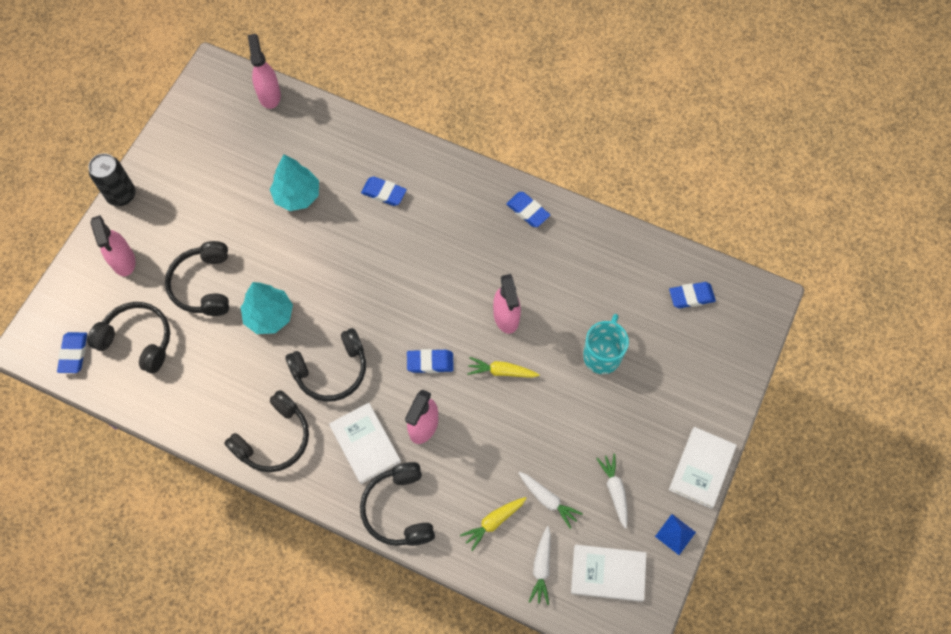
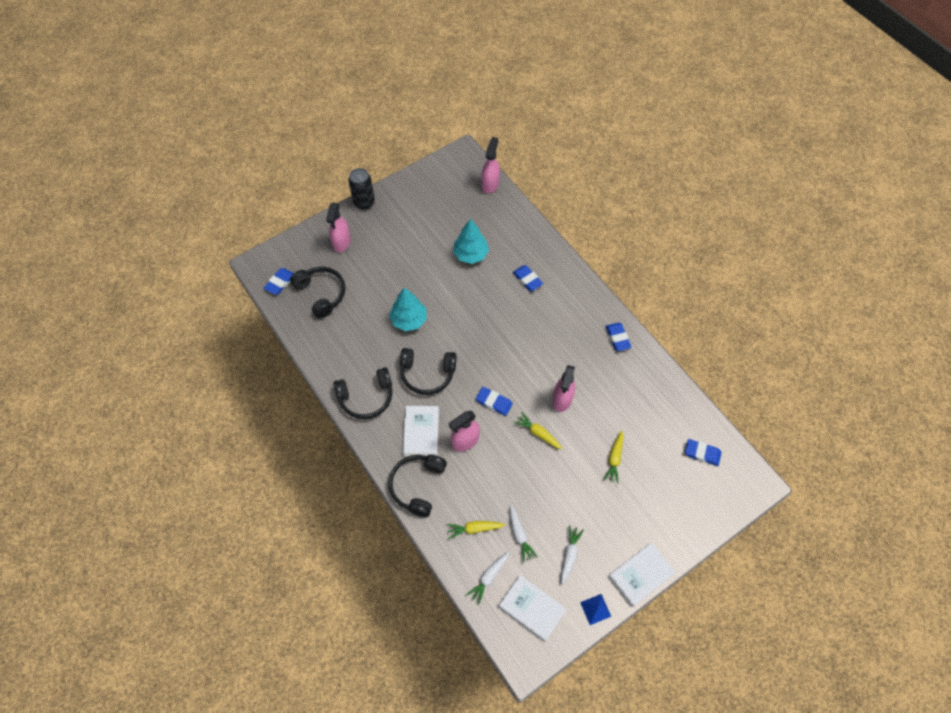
camera: 30 degrees right, 5 degrees down
(203, 285) = (380, 280): black headphones -> none
(602, 355) = (614, 459): turquoise mug -> yellow carrot

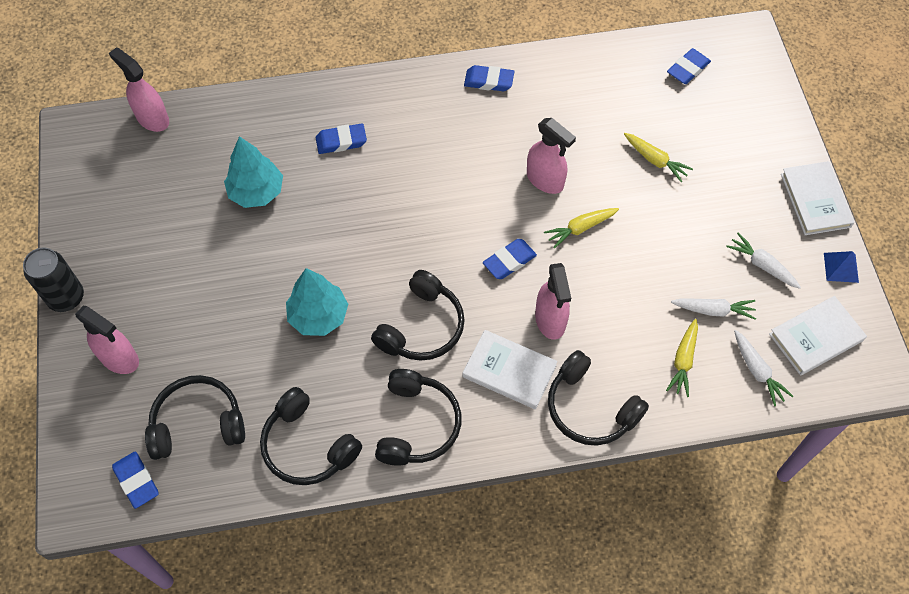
camera: 65 degrees left, 0 degrees up
(331, 349) = (307, 446): none -> black headphones

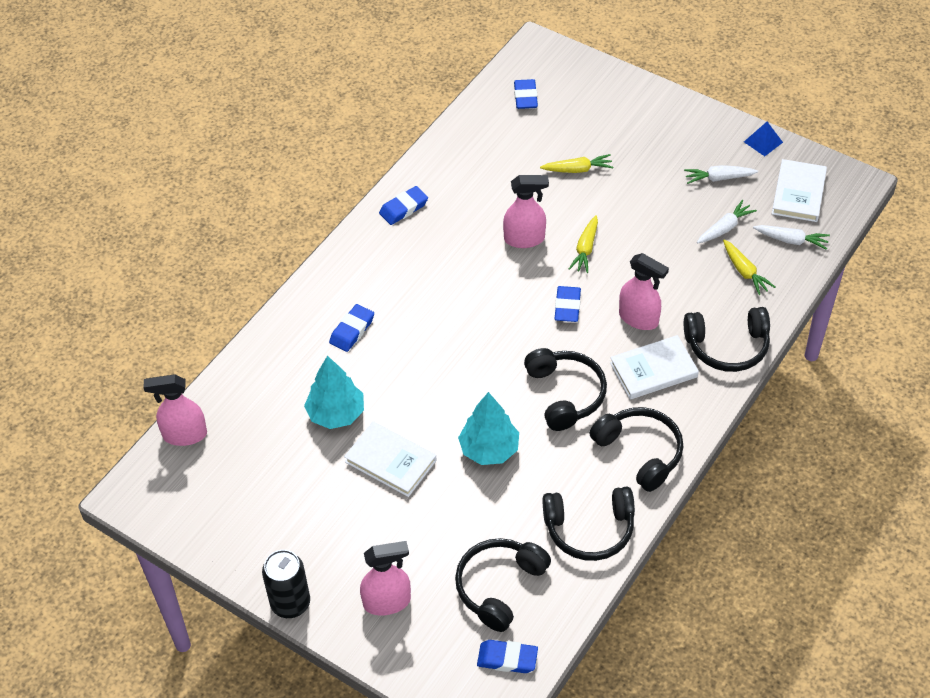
camera: 45 degrees left, 10 degrees down
(815, 200) = (701, 115): white book -> white book (390, 461)

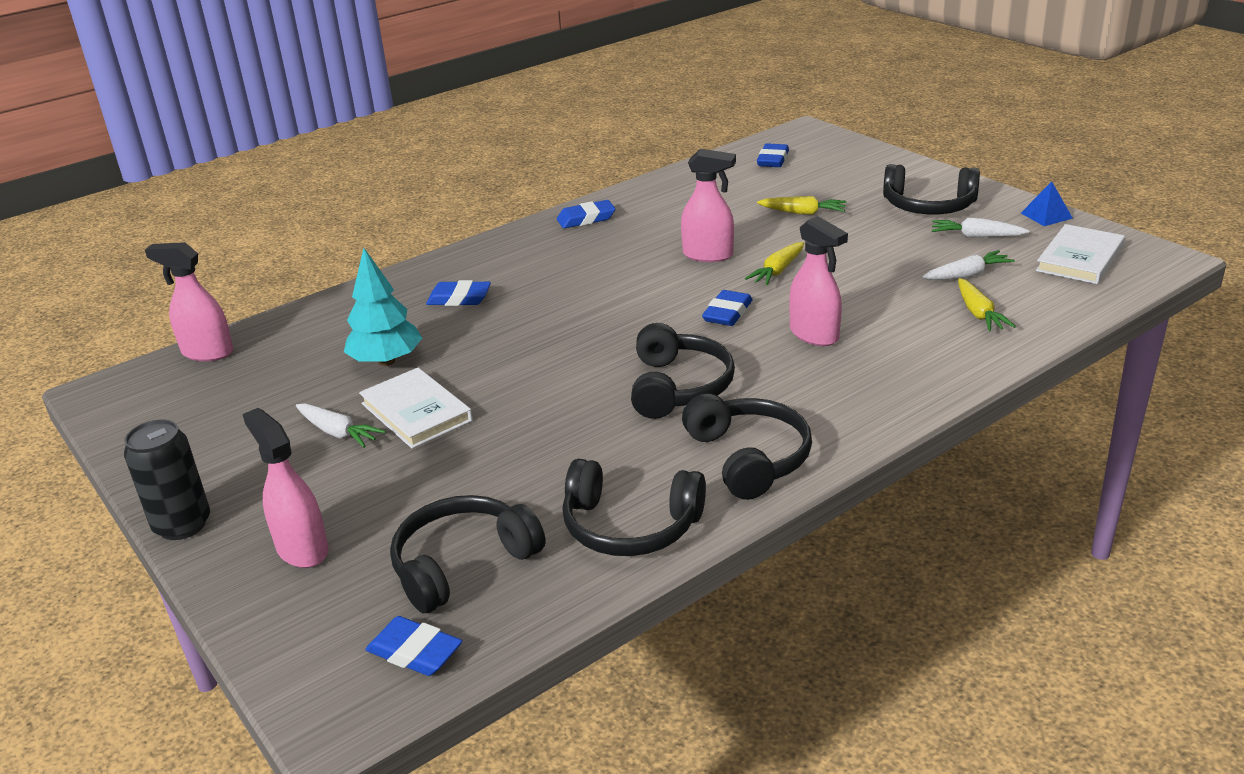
camera: 20 degrees right, 20 degrees down
(352, 330) = (459, 298): blue eraser -> blue eraser turned 45 degrees clockwise
(387, 602) = (302, 549): pink spray bottle -> pink spray bottle turned 135 degrees counterclockwise
(489, 449) = (546, 422): turquoise tree -> none
(653, 370) = (810, 382): white book -> none
(727, 346) = (925, 376): black headphones -> black headphones (928, 206)
(791, 240) = (1056, 295): white carrot -> white carrot (338, 433)

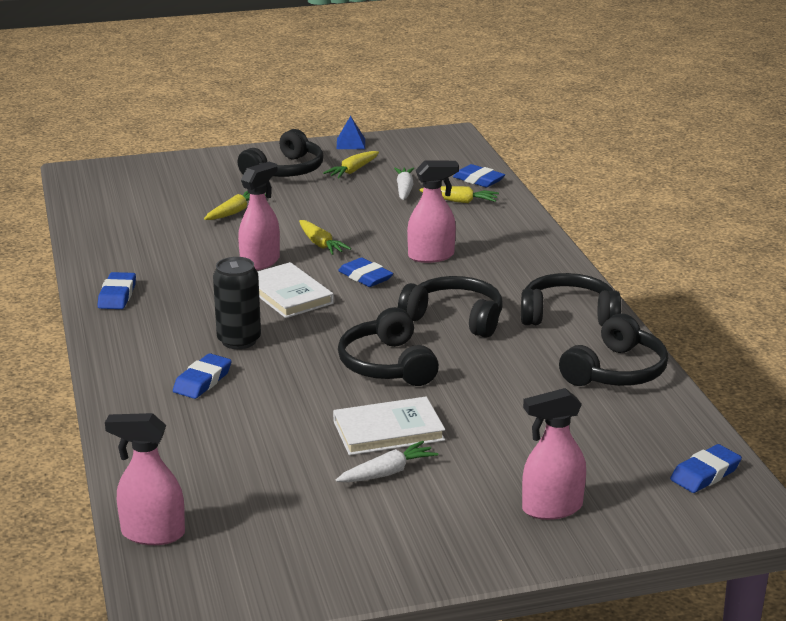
camera: 70 degrees left, 5 degrees down
(182, 525) = (472, 567): black can -> black can (239, 340)
(207, 352) = (152, 534): pink spray bottle -> pink spray bottle turned 60 degrees clockwise
(386, 361) = (283, 433): turquoise tree -> none
(462, 564) = (617, 441): black headphones -> black headphones (387, 365)
(773, 160) = (116, 197): blue eraser -> blue eraser (478, 180)
(976, 236) = (352, 171): white carrot -> yellow carrot
(1079, 258) = (422, 154): white book -> white book (288, 294)

